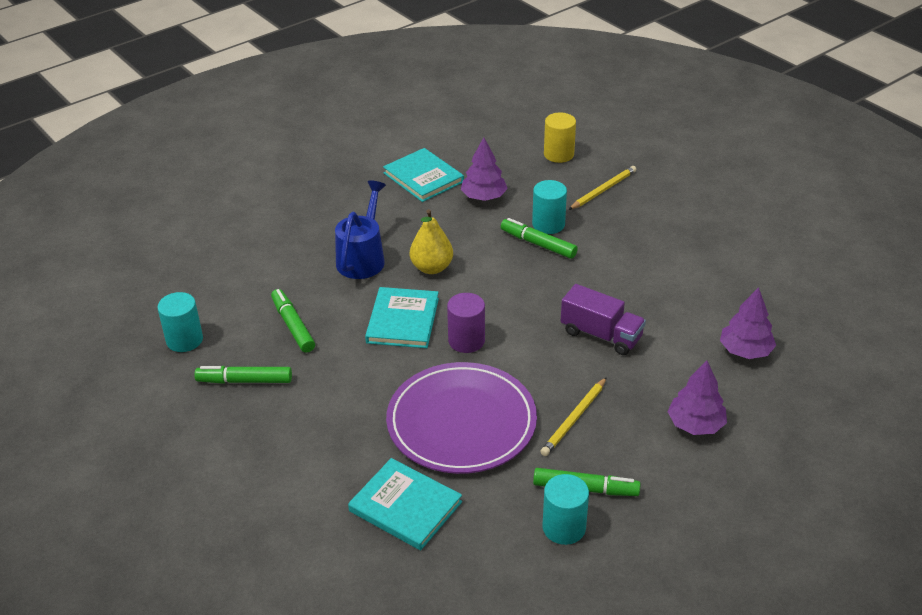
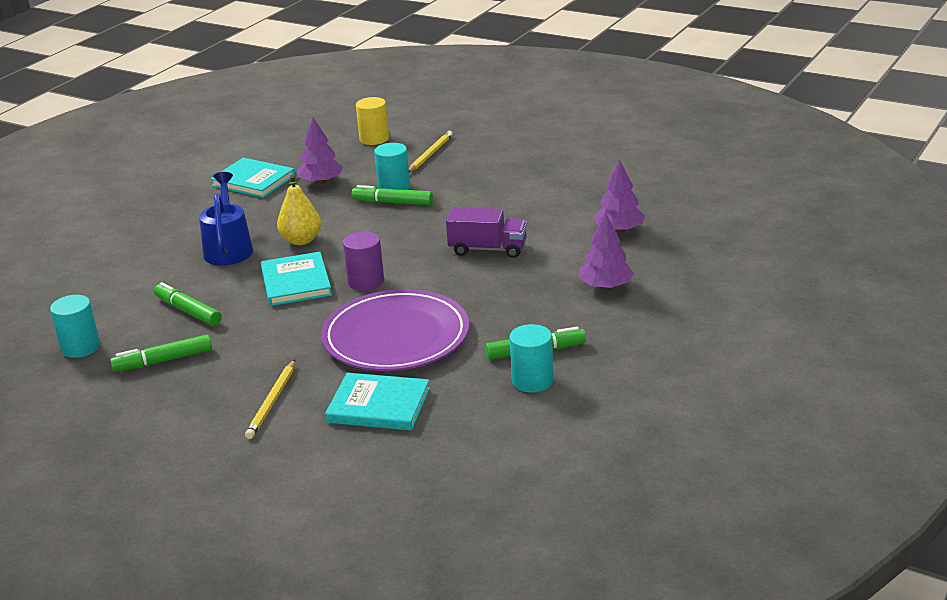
camera: 20 degrees left, 10 degrees down
(574, 419) = (498, 309): yellow pencil -> yellow pencil (272, 402)

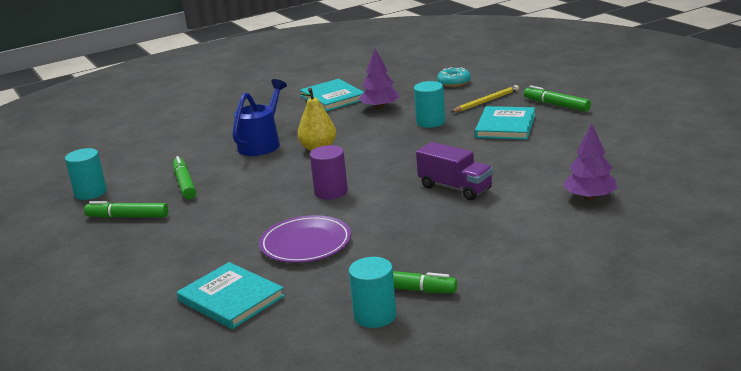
camera: 30 degrees right, 5 degrees down
(272, 402) = (160, 271): yellow pencil -> none
(296, 282) = (280, 180): turquoise book -> turquoise book (505, 126)
(374, 139) = (454, 82): yellow cylinder -> turquoise donut
(392, 202) = (417, 133): green marker -> green marker (556, 105)
(396, 337) = (306, 243): purple plate -> purple plate, size x0.66
(605, 287) = (527, 246): purple tree -> none

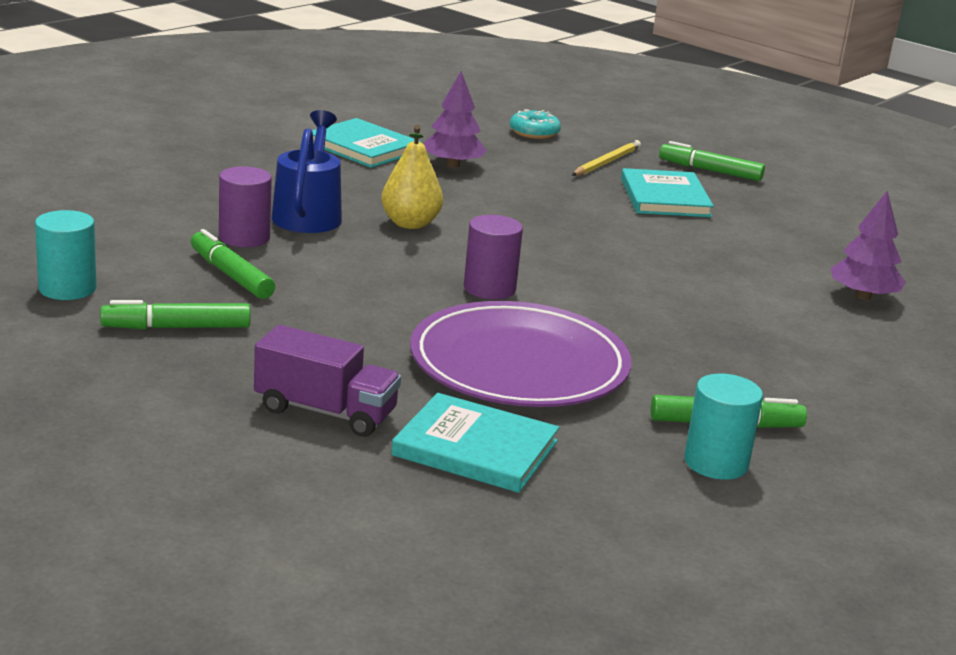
camera: 25 degrees left, 0 degrees up
(212, 159) = (244, 237): none -> purple cylinder
(306, 243) = (519, 364): purple plate -> purple plate, size x1.52
(430, 122) = (550, 189): turquoise cylinder -> none
(455, 188) = (670, 283): purple truck -> purple truck (325, 412)

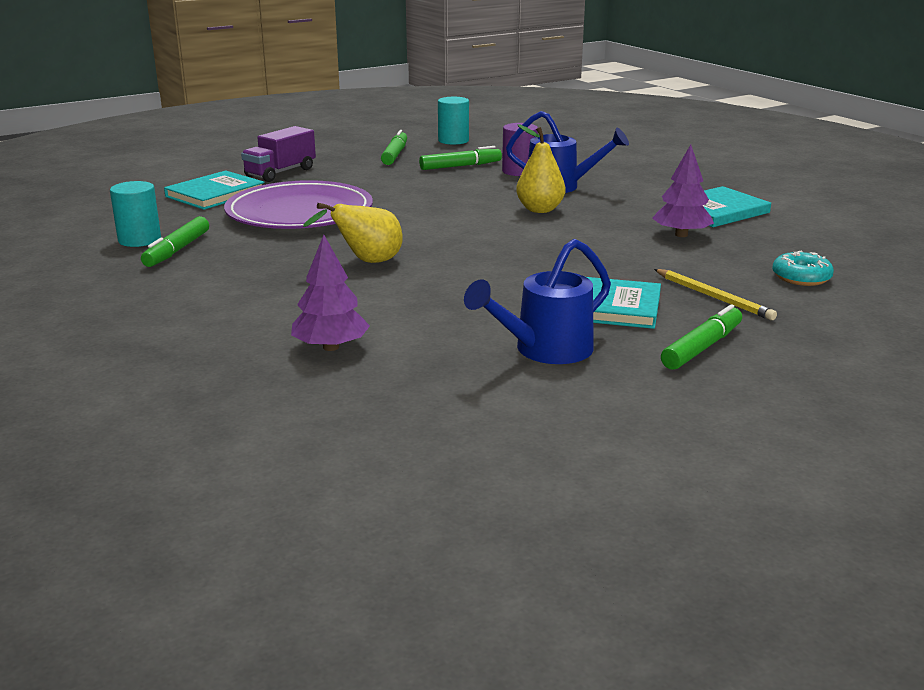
camera: 110 degrees right, 0 degrees up
(489, 288) = (415, 218): purple cylinder -> none
(656, 302) = (366, 262): none -> yellow pear
(773, 218) = (544, 350): none -> blue watering can

